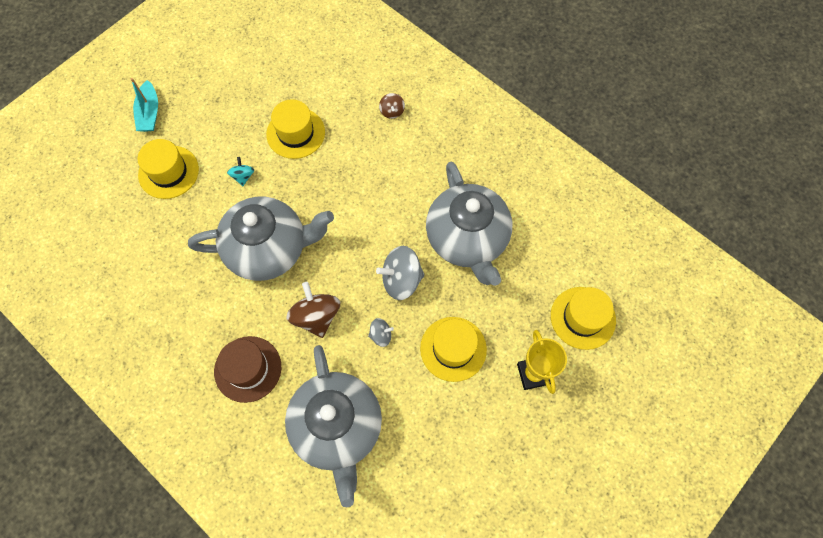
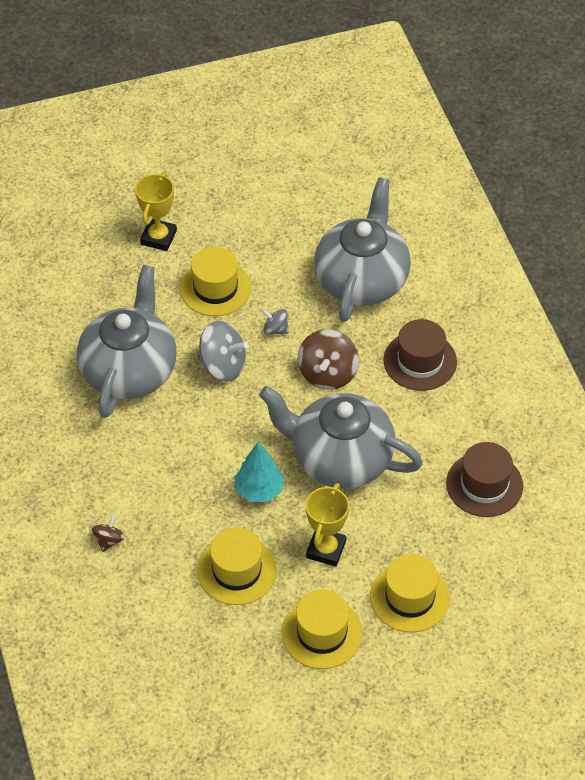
camera: 150 degrees left, 15 degrees down
(149, 113) = (400, 686): turquoise boat -> none
(149, 283) = (484, 484): none -> brown hat
(243, 176) = (326, 549): turquoise spinning top -> yellow trophy
(314, 195) = (259, 490): none -> turquoise tree
(583, 318) = (77, 256): yellow hat -> yellow hat (322, 633)

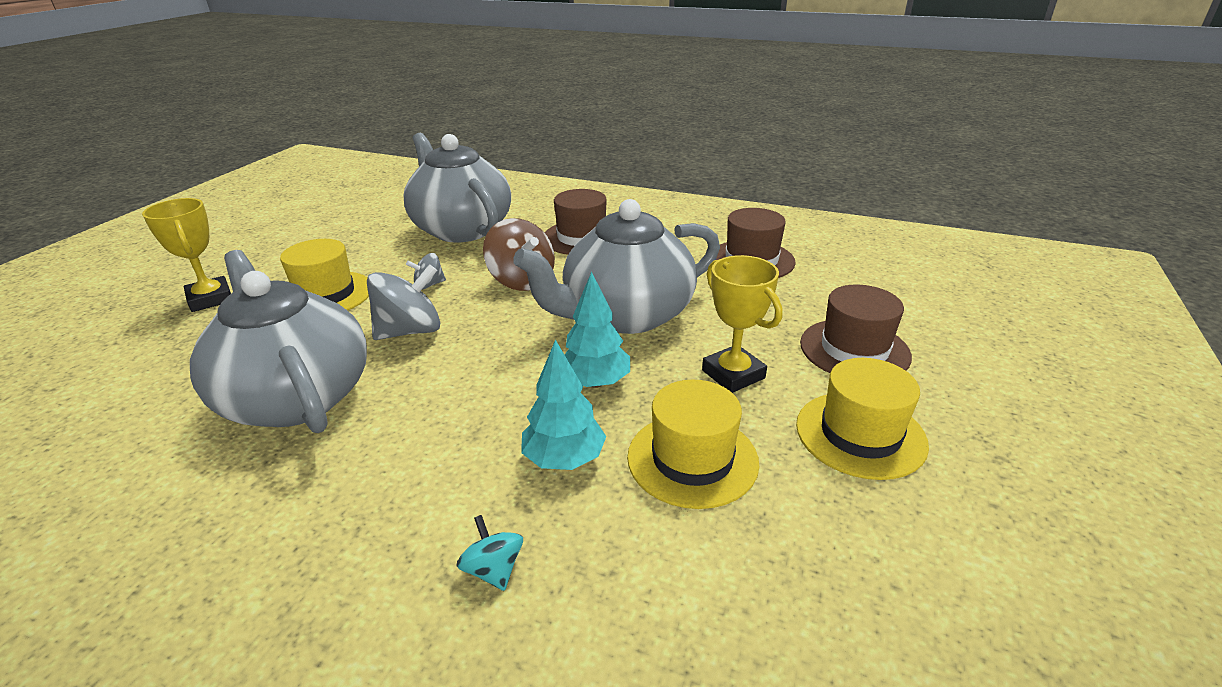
camera: 50 degrees left, 20 degrees down
(109, 540) = (493, 569): brown spinning top -> turquoise spinning top
(190, 518) = (564, 459): none -> turquoise tree
(410, 597) = (854, 349): yellow hat -> brown hat

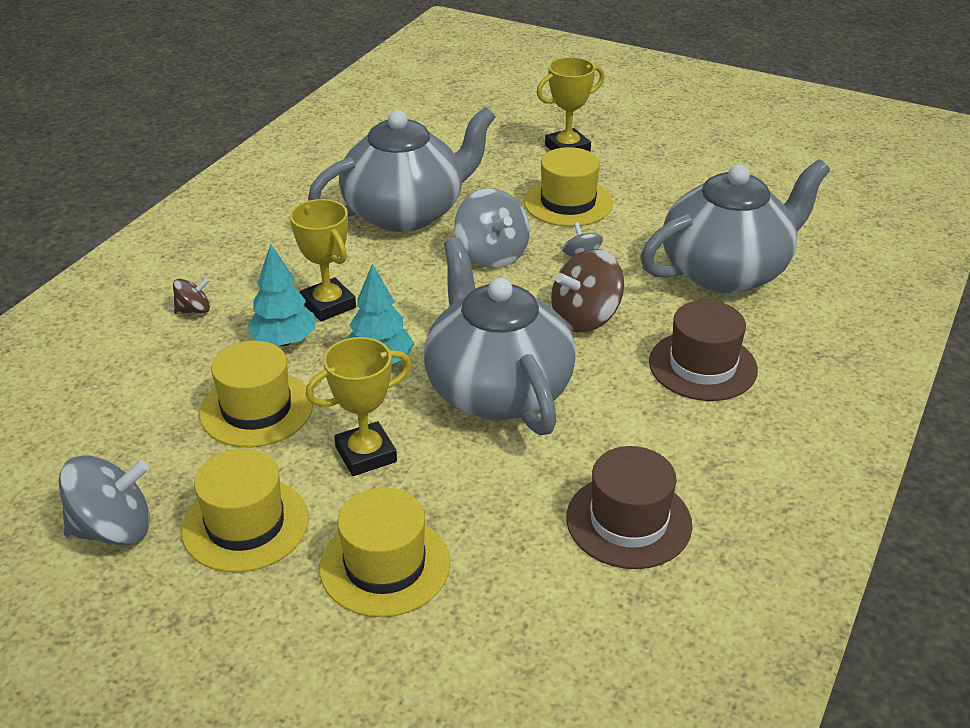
camera: 95 degrees right, 5 degrees up
(490, 433) = (328, 305): none -> yellow trophy
(493, 569) = (194, 310): turquoise spinning top -> brown spinning top
(854, 349) = (385, 565): brown hat -> yellow hat
(931, 538) = (113, 529): none -> grey spinning top

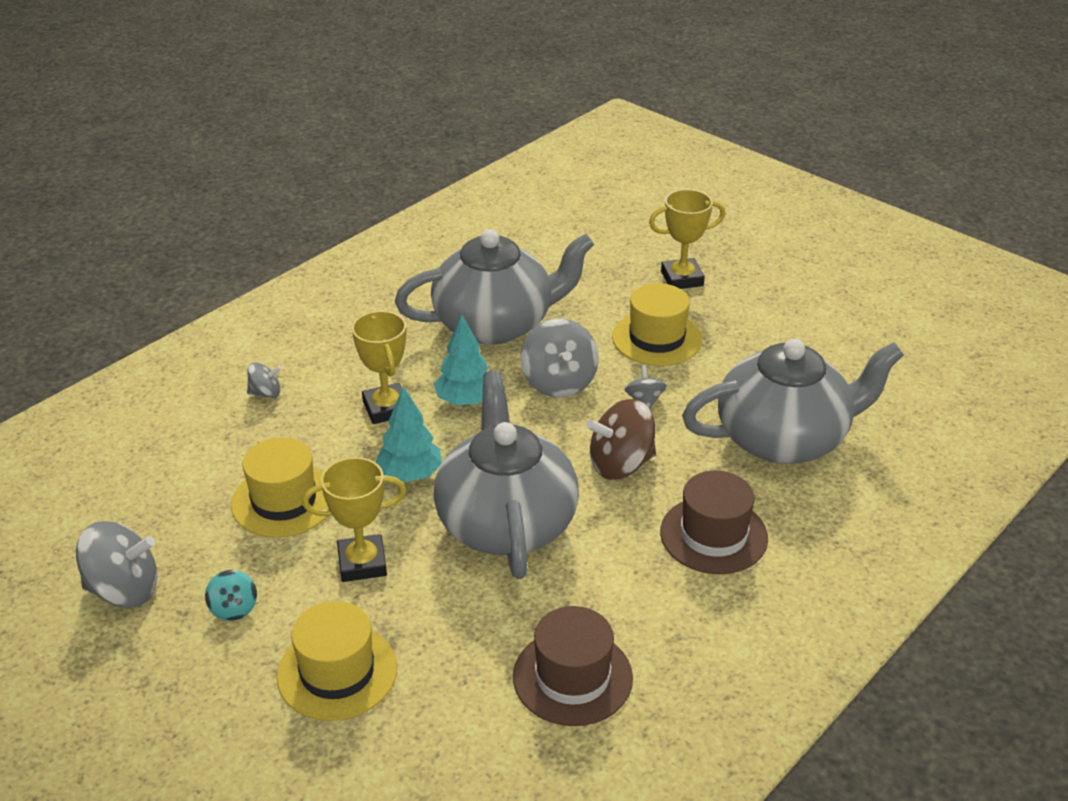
camera: 15 degrees right, 0 degrees up
(194, 310) = (265, 393): brown spinning top -> grey spinning top
(245, 524) = (234, 608): yellow hat -> turquoise spinning top
(284, 341) = (333, 438): turquoise tree -> turquoise tree (465, 401)

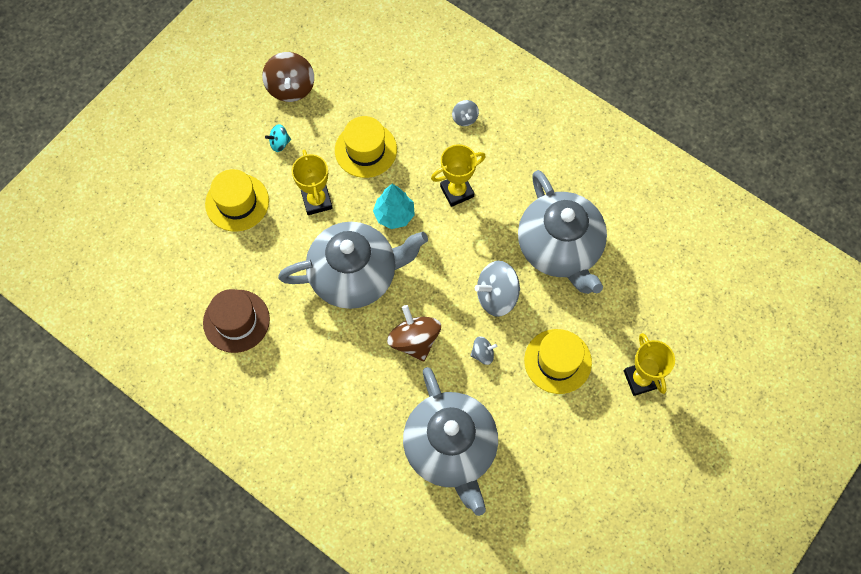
camera: 85 degrees right, 30 degrees up
(124, 590) = (291, 87): grey spinning top -> brown spinning top
(465, 401) = (470, 238): turquoise tree -> none
(713, 535) = (352, 399): brown hat -> none

